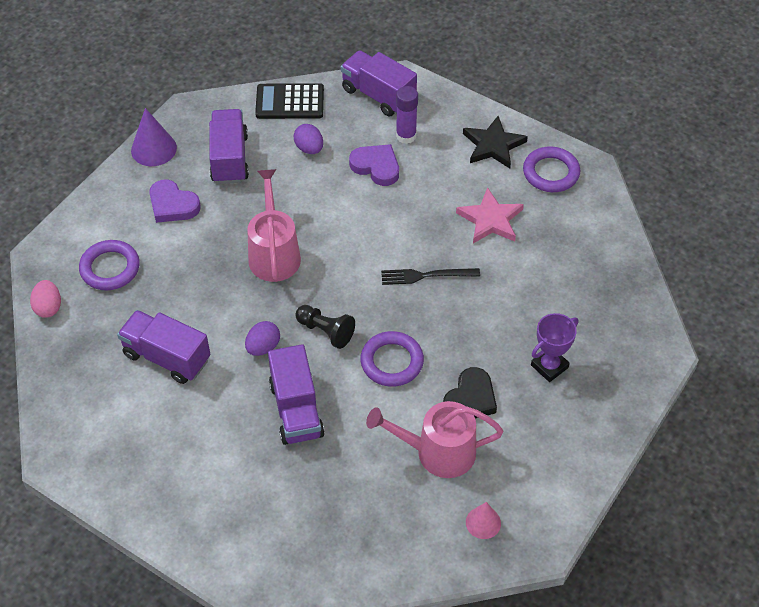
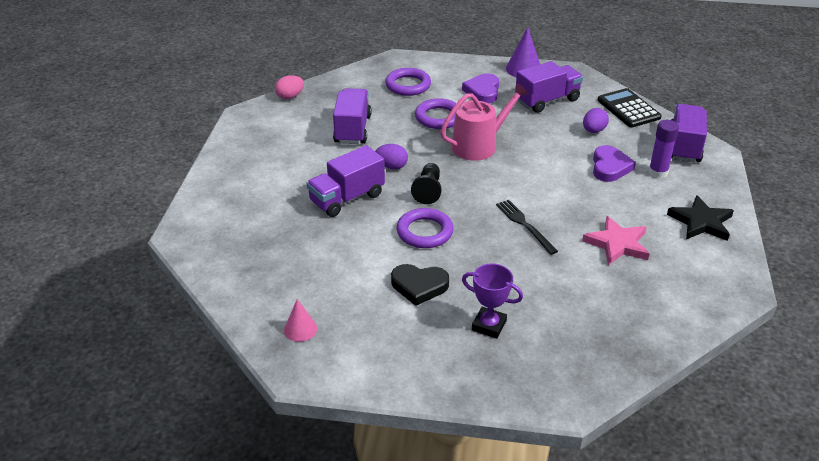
camera: 65 degrees right, 15 degrees down
(48, 307) = (358, 74): pink egg -> pink egg (290, 96)
(438, 452) = (354, 283): pink watering can -> none
(551, 173) = (708, 265): purple ring -> purple ring (438, 117)

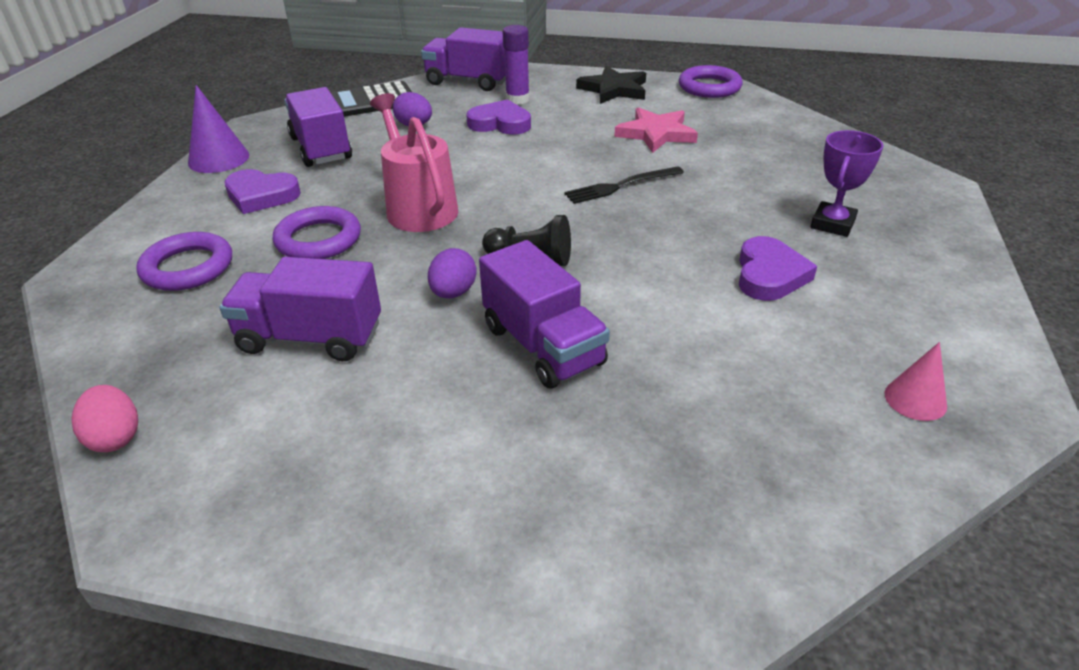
camera: 85 degrees left, 0 degrees up
(419, 286) = (769, 275): black heart -> purple heart
(424, 232) = (639, 265): purple ring -> purple ring (709, 87)

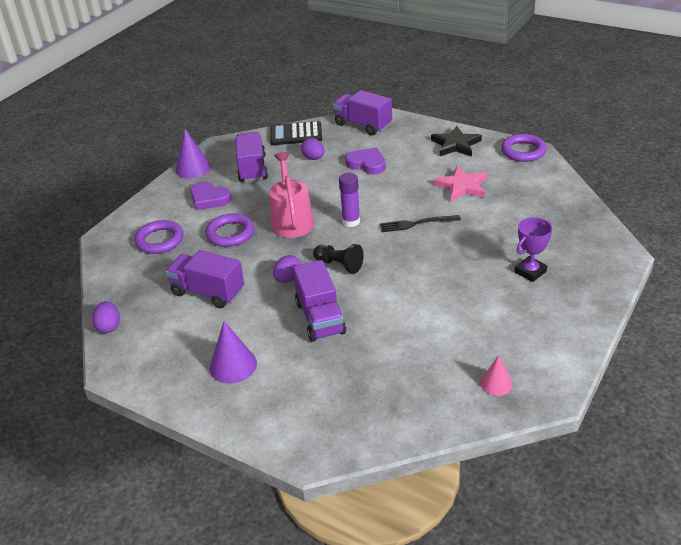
camera: 20 degrees right, 0 degrees up
(115, 437) = (109, 326): pink egg -> purple egg
(413, 465) = (233, 365): none -> purple cone
(517, 99) = (387, 145): purple glue stick -> purple glue stick (351, 221)
(769, 275) = (468, 298): purple heart -> none

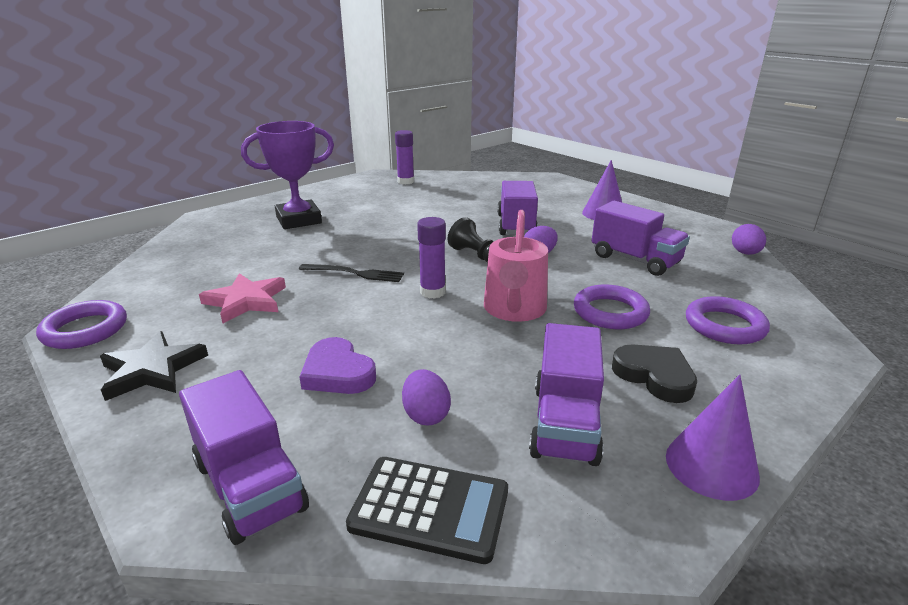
camera: 165 degrees left, 10 degrees down
(209, 199) = (654, 376): purple heart -> black heart
(496, 384) = (405, 181): pink cone -> purple glue stick
(530, 272) = (299, 220): purple trophy -> purple trophy, size x1.64

